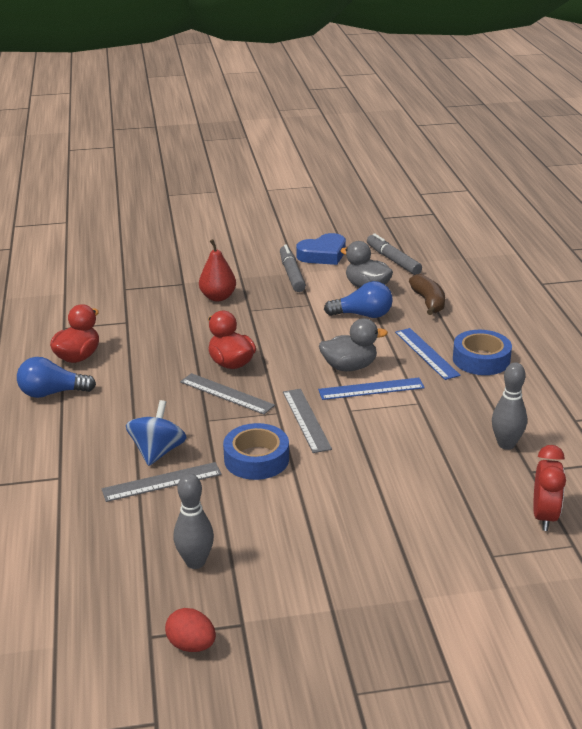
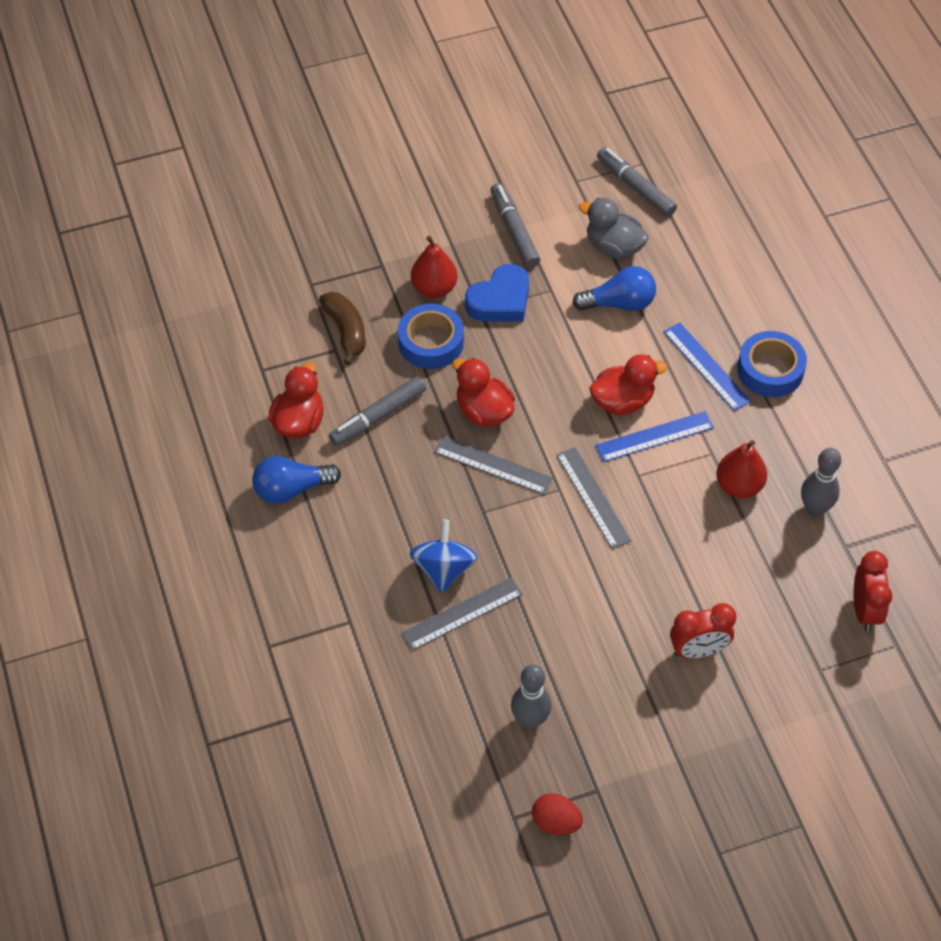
camera: 10 degrees left, 25 degrees up
(143, 359) = (378, 416): none -> grey marker
(256, 459) = (554, 566): blue tape -> blue tape (431, 342)
(323, 255) = (544, 185): blue heart -> blue heart (500, 300)
(349, 367) = (622, 401): grey duck -> red duck
(374, 528) = (698, 650): none -> red clock
(428, 302) = (693, 268): brown banana -> brown banana (346, 331)
(439, 424) = (739, 486): none -> red pear

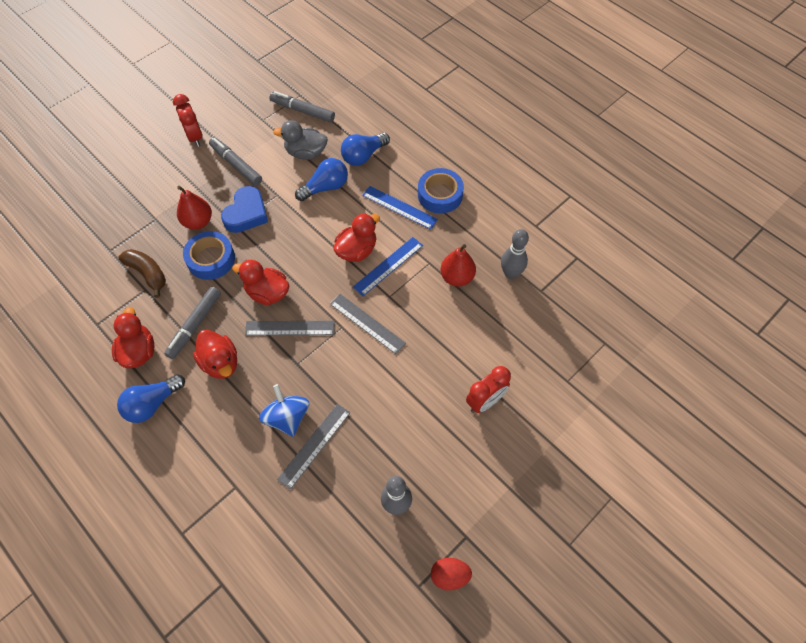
camera: 25 degrees left, 5 degrees up
(390, 473) = (220, 363): none -> red duck
(690, 279) = (363, 156): none -> blue light bulb
(865, 610) = (574, 328): red clock -> red clock (195, 137)

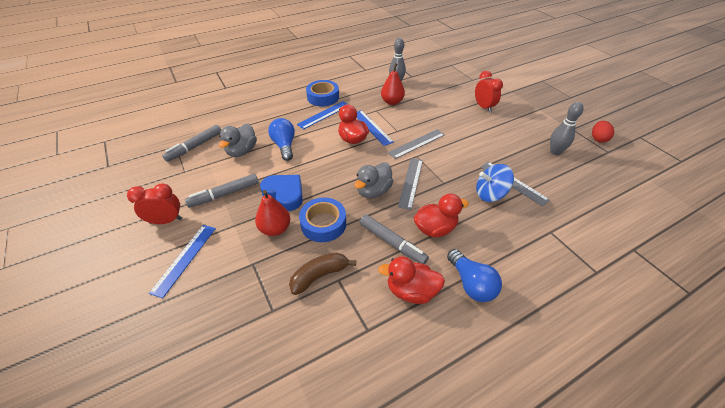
camera: 75 degrees left, 15 degrees down
(154, 169) = (184, 259): none -> blue ruler
(267, 293) = (373, 191): red duck -> grey duck
(363, 156) = (266, 123): blue light bulb -> none

